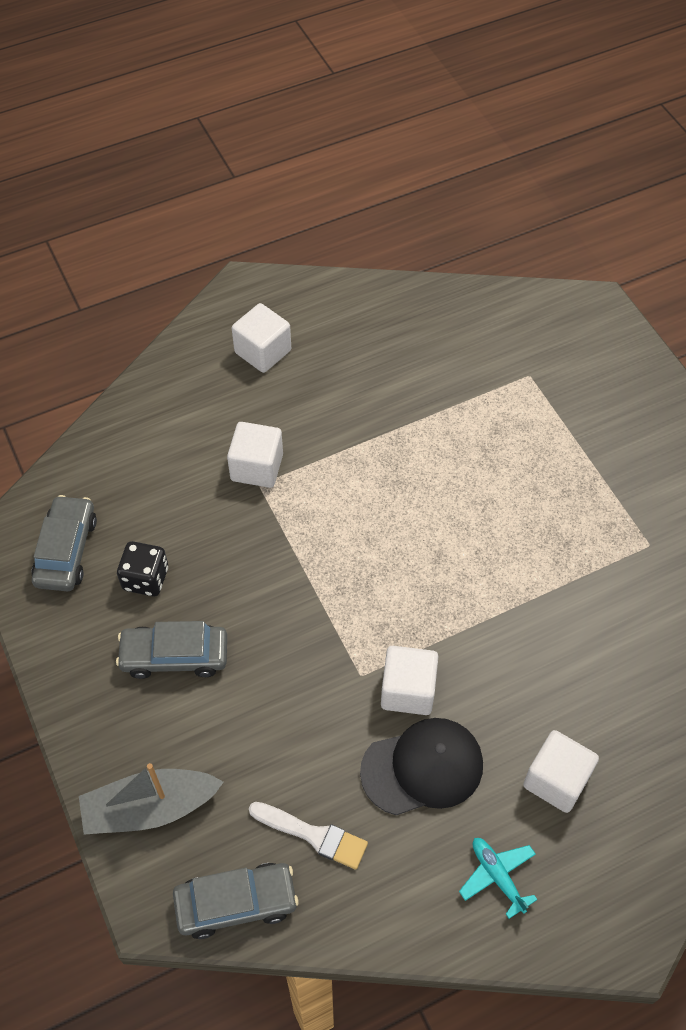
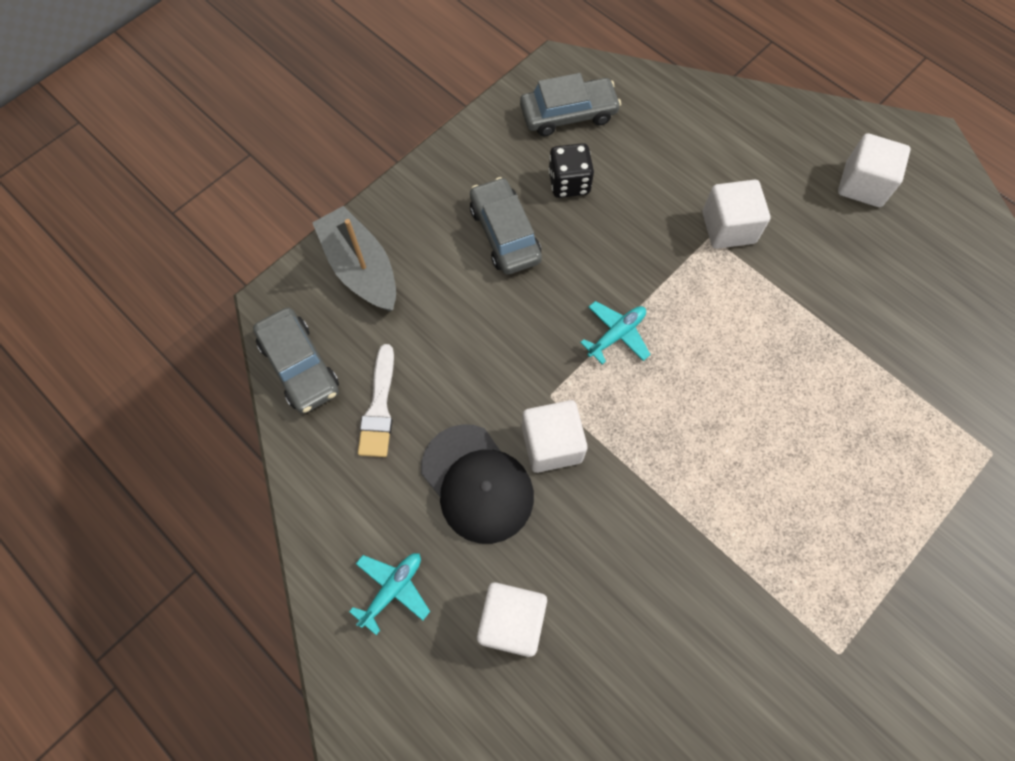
camera: 70 degrees right, 10 degrees up
(323, 597) = (616, 334): none -> turquoise plane

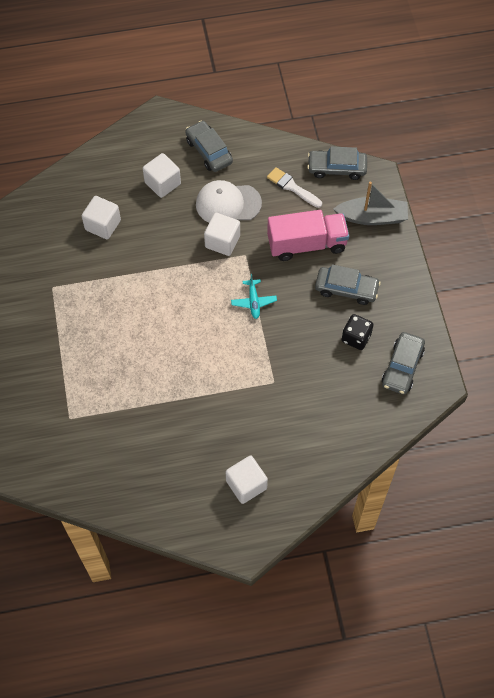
camera: 125 degrees right, 5 degrees down
(392, 589) = (209, 151): turquoise plane -> grey car
(469, 325) = (306, 244): none -> pink truck
(477, 483) = (228, 204): black cap -> white cap
(728, 227) = (272, 394): white cube -> white cube (103, 225)

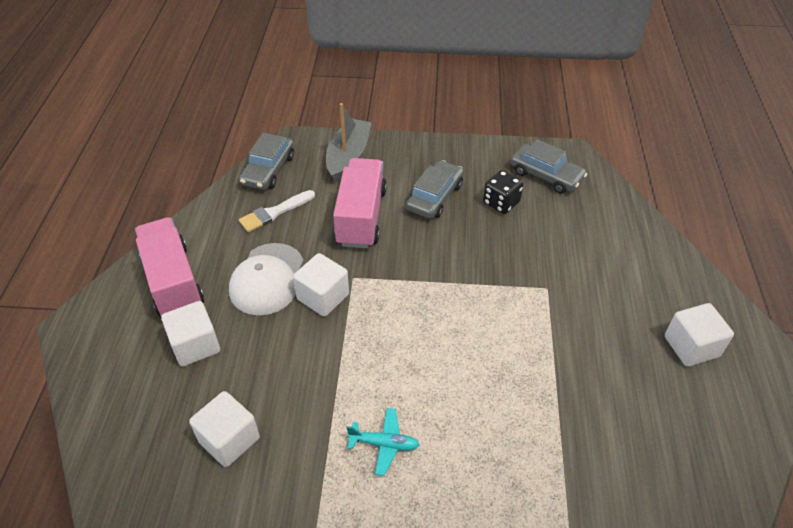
camera: 75 degrees left, 15 degrees down
(209, 151) = (173, 282): grey car -> pink truck
(253, 301) = (426, 284): turquoise plane -> turquoise plane (384, 444)

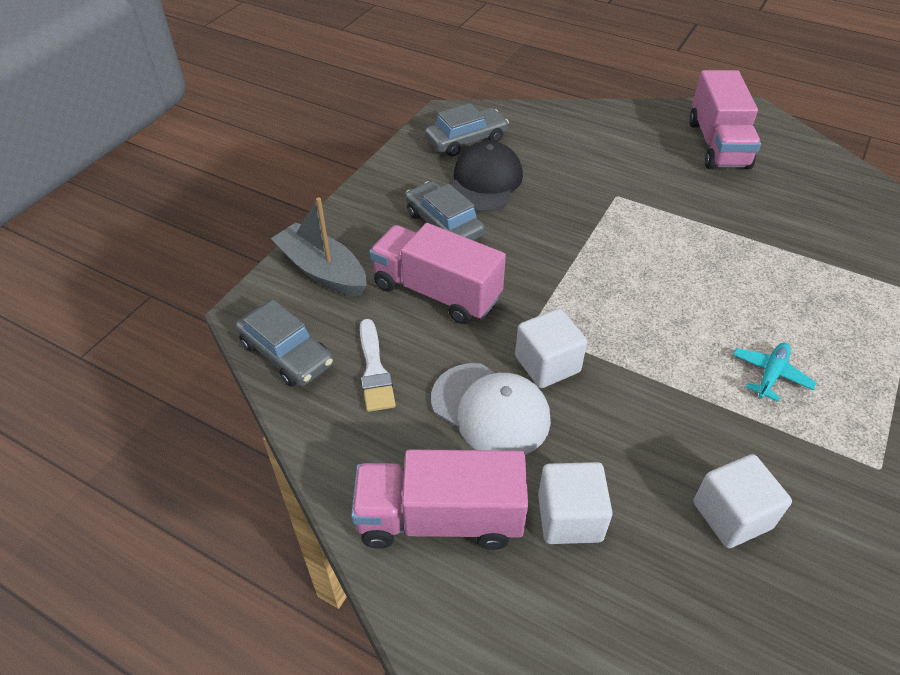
camera: 65 degrees left, 0 degrees up
(501, 203) = (485, 182): black dice -> black cap
(691, 346) = (717, 144): white cube -> pink truck

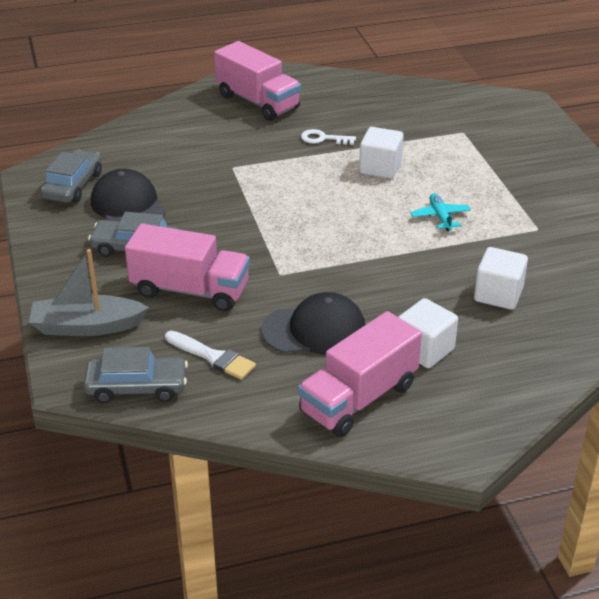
camera: 45 degrees left, 10 degrees down
(436, 292) = (190, 290): pink truck -> pink truck turned 150 degrees counterclockwise
(490, 410) = (314, 330): white cap -> black cap
(547, 364) = (315, 286): white cube -> white cube (380, 168)
(740, 215) = (323, 139): none -> white key

